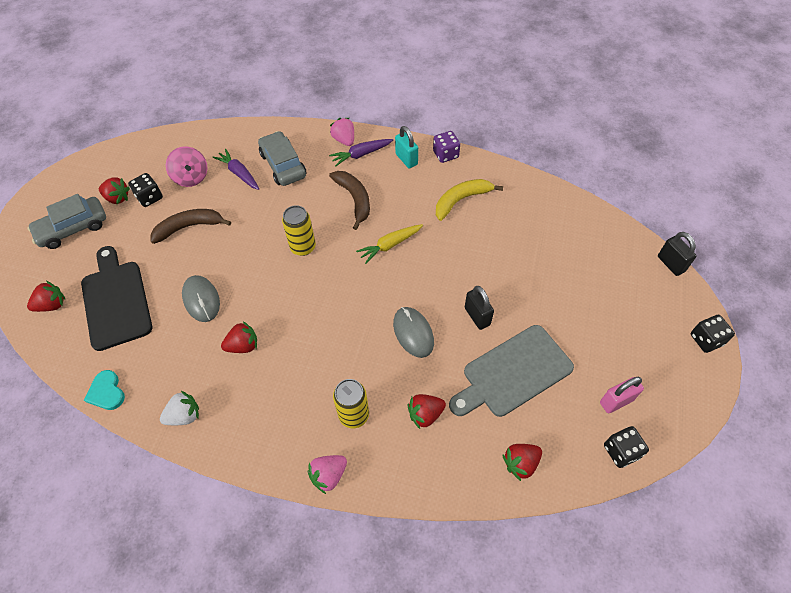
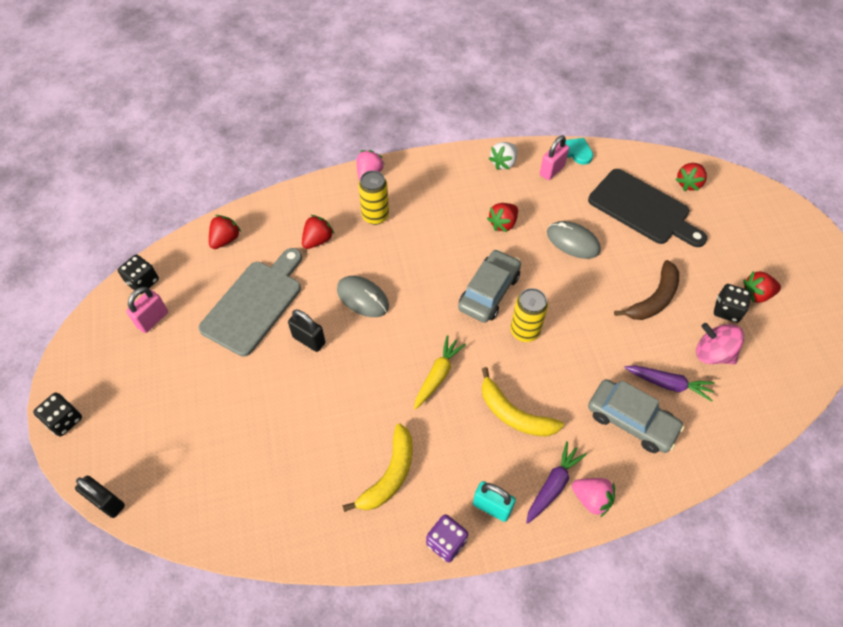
camera: 150 degrees right, 0 degrees up
(73, 228) = (757, 247): grey car -> grey car (489, 292)
(149, 381) = (552, 170): none -> pink padlock
(354, 199) = (514, 414): brown banana -> yellow banana

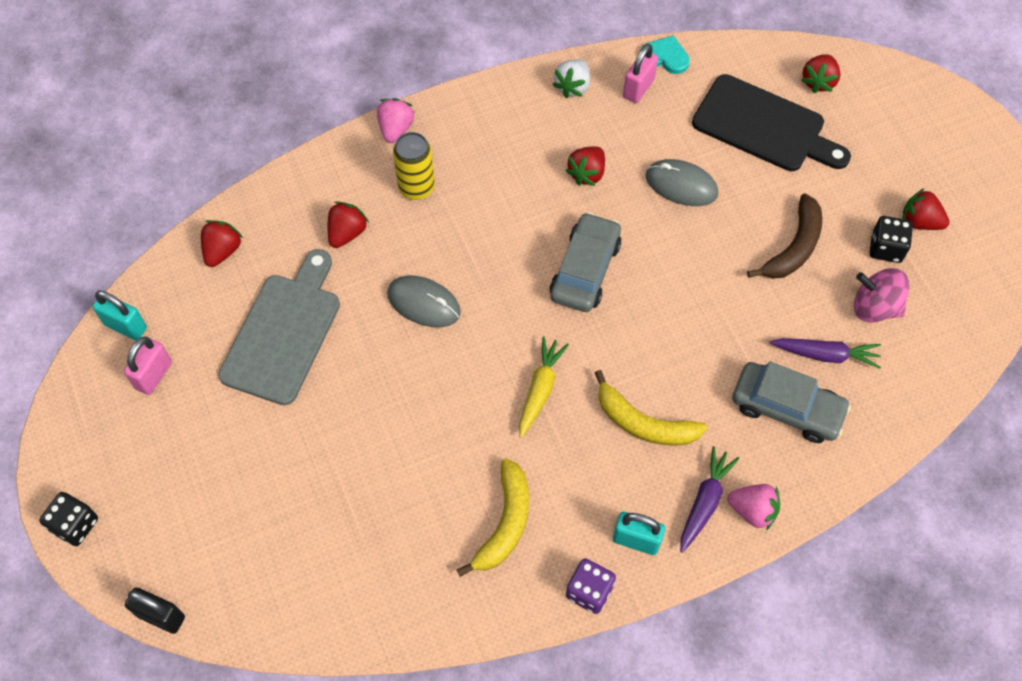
camera: 10 degrees left, 5 degrees up
(143, 282) = (126, 326): black dice -> turquoise padlock
(309, 340) = (366, 370): black padlock -> none
(525, 331) = (639, 315): yellow can -> none
(756, 294) = (919, 222): red strawberry -> red strawberry turned 45 degrees clockwise

